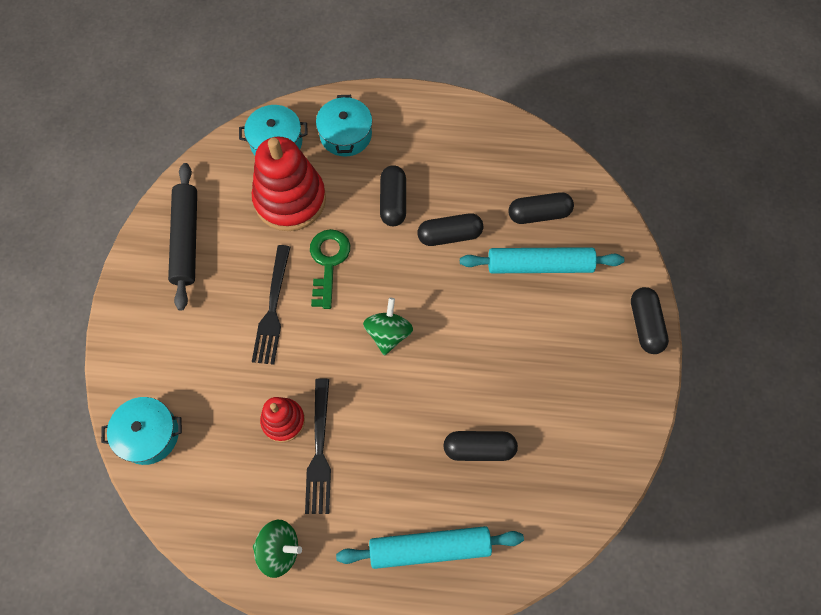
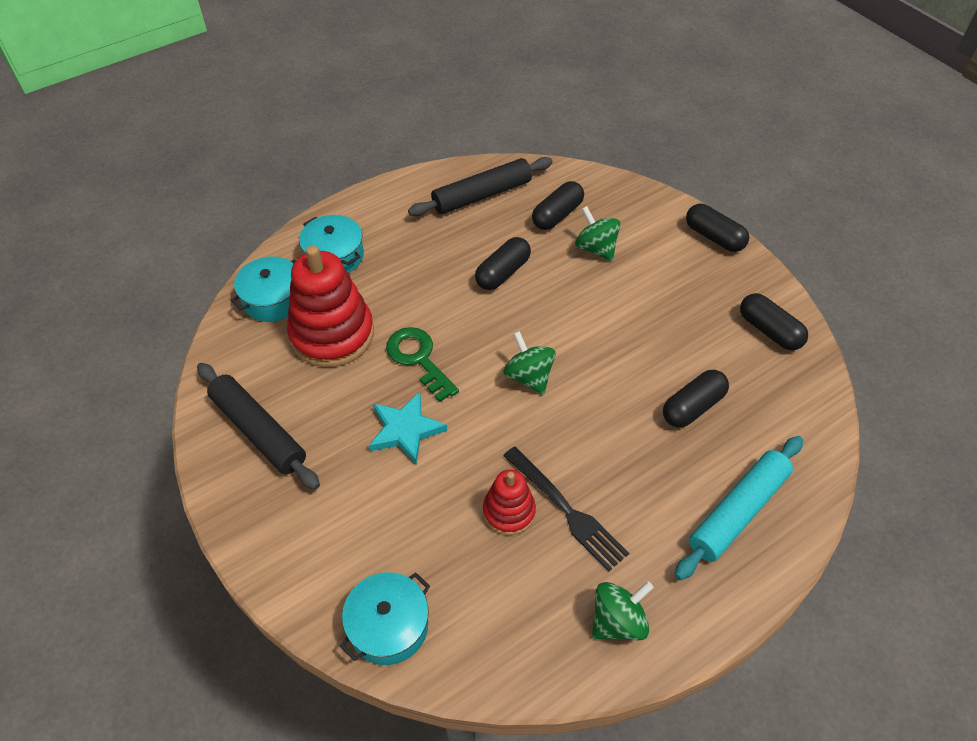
camera: 40 degrees left, 15 degrees down
(272, 310) = (405, 430): black fork -> turquoise star
(393, 202) = (429, 279): black capsule -> black capsule (769, 330)
(498, 155) = (482, 195): none -> black rolling pin
(539, 265) = (596, 248): turquoise rolling pin -> green spinning top

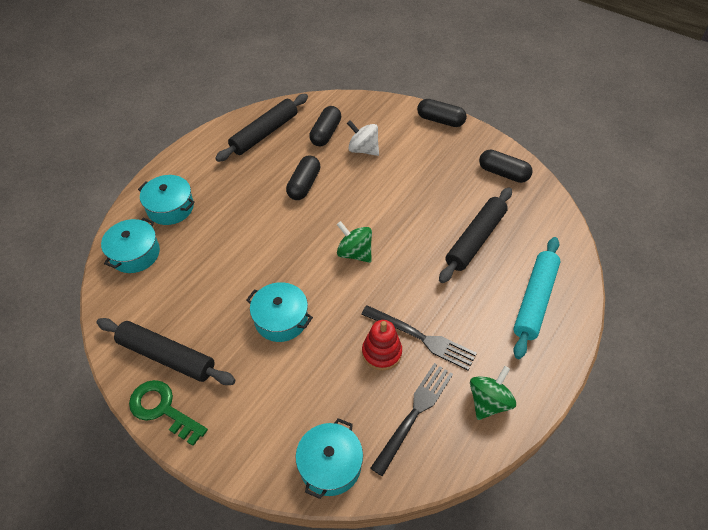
camera: 20 degrees left, 0 degrees up
(332, 334) = (194, 266): red stacking toy -> none
(405, 430) = (281, 319): turquoise star -> turquoise pot
(418, 359) = (268, 264): green key -> green key (162, 409)
(518, 600) = (415, 412): none -> black fork
(596, 248) = (363, 149): green spinning top -> white spinning top
(692, 407) = (475, 239): black capsule -> black rolling pin

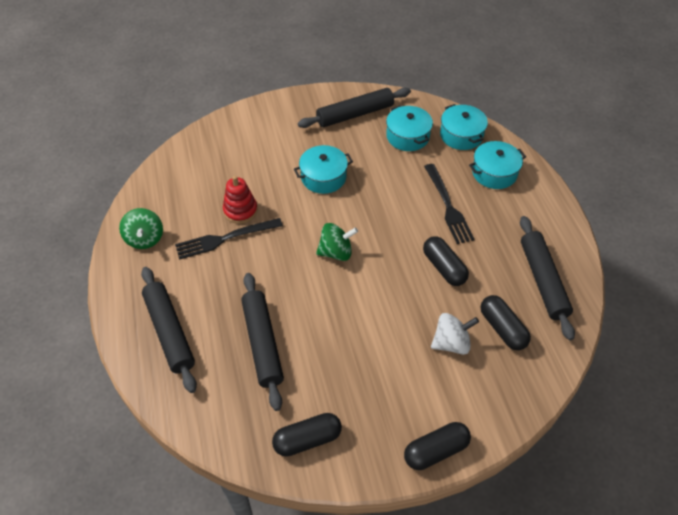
camera: 130 degrees right, 0 degrees up
(162, 409) = (320, 98): green key -> none
(330, 465) = (205, 144): turquoise pot -> turquoise pot (407, 136)
(415, 412) = (185, 198): black fork -> black fork (448, 207)
(534, 300) = (170, 332): turquoise rolling pin -> black rolling pin

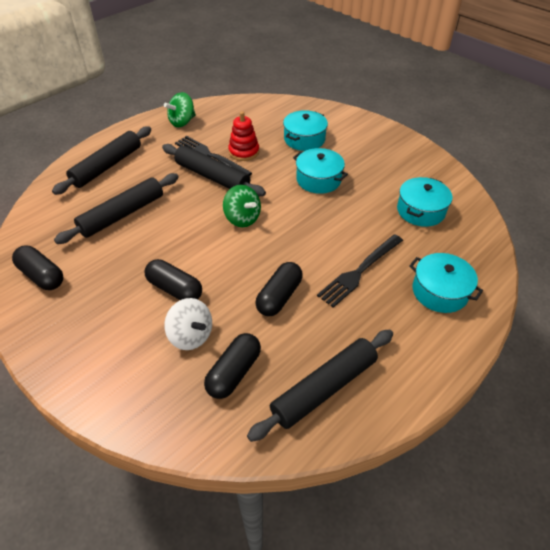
camera: 60 degrees right, 5 degrees down
(355, 114) = (410, 169): black rolling pin -> black rolling pin (212, 177)
(436, 451) = (61, 368): black capsule -> black capsule (175, 289)
(461, 135) = (464, 247): turquoise pot -> turquoise pot (304, 139)

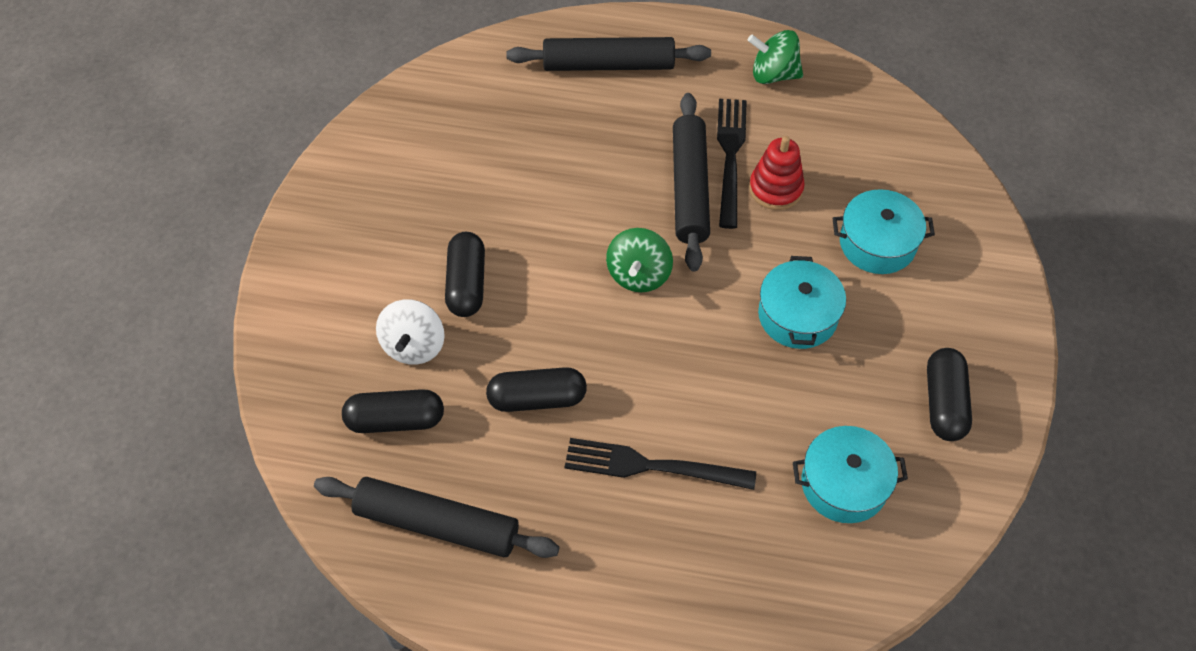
camera: 55 degrees right, 10 degrees up
(42, 276) = (389, 147): black capsule -> black capsule (944, 403)
(122, 214) = (539, 146): black rolling pin -> none
(440, 291) = (691, 583): turquoise pot -> none

